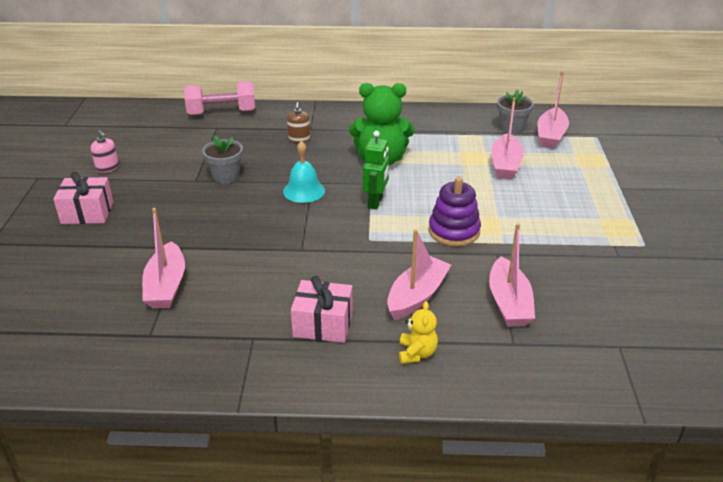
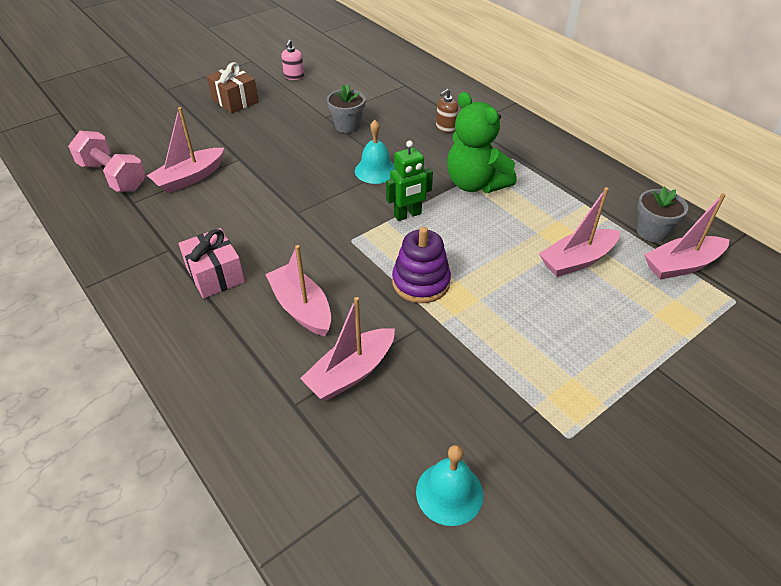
camera: 50 degrees right, 10 degrees up
(87, 213) = (235, 100): pink gift -> brown gift
(221, 112) = (429, 75): pink dumbbell -> pink dumbbell (113, 176)
(417, 296) = (301, 308): pink boat -> pink boat turned 120 degrees counterclockwise
(417, 353) = (225, 347): yellow teddy bear -> none
(649, 310) = (449, 493): none -> turquoise bell

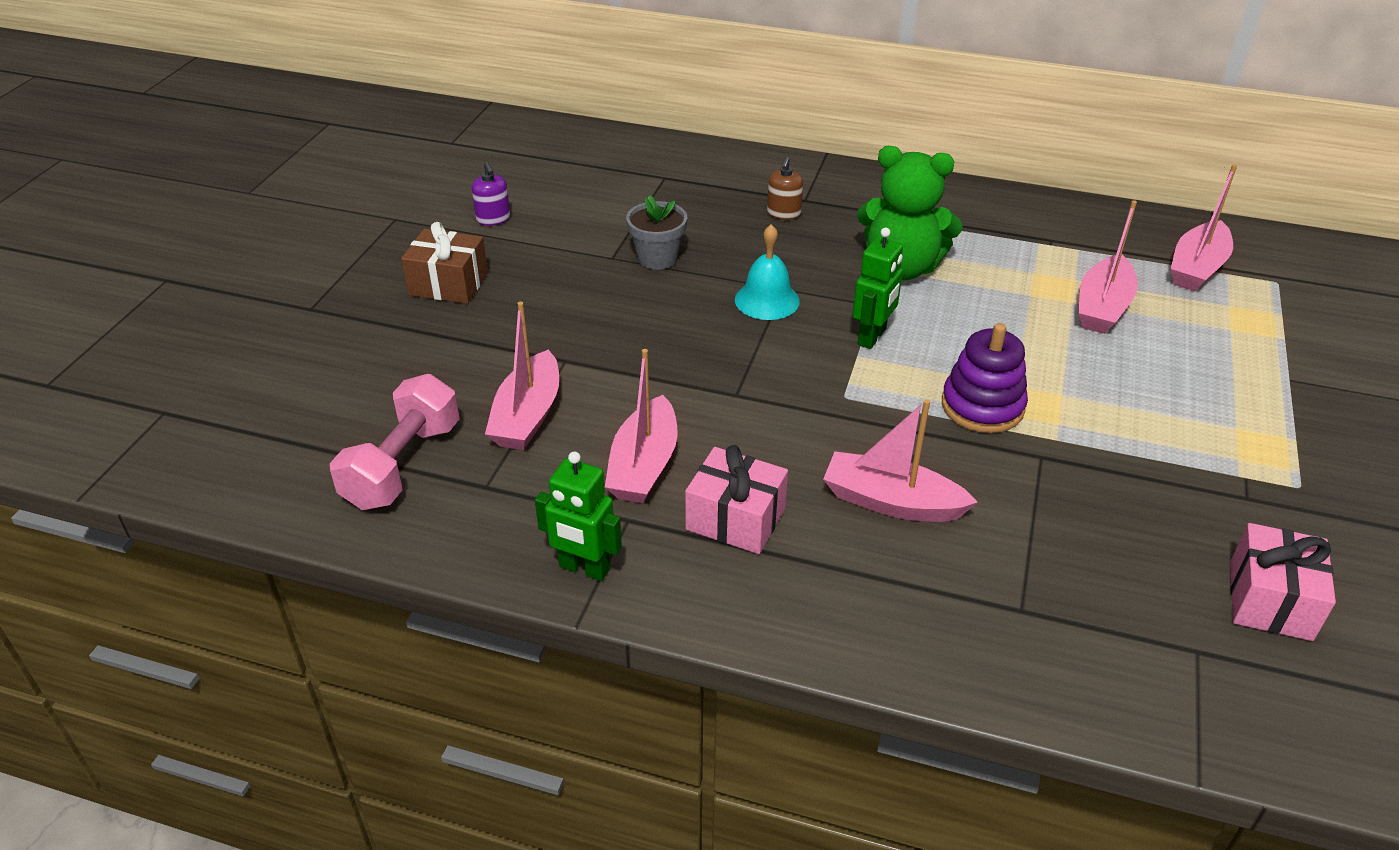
camera: 35 degrees left, 5 degrees down
(113, 176) = (403, 465): pink dumbbell -> pink dumbbell turned 75 degrees counterclockwise
(122, 262) = (584, 568): none -> green robot
(294, 76) = (493, 219): pink soap dispenser -> purple soap dispenser
(351, 373) = (1035, 541): pink boat -> pink boat (644, 465)
(449, 493) = (1270, 600): turquoise bell -> pink gift
(652, 232) = (1133, 245): grey flower pot -> none

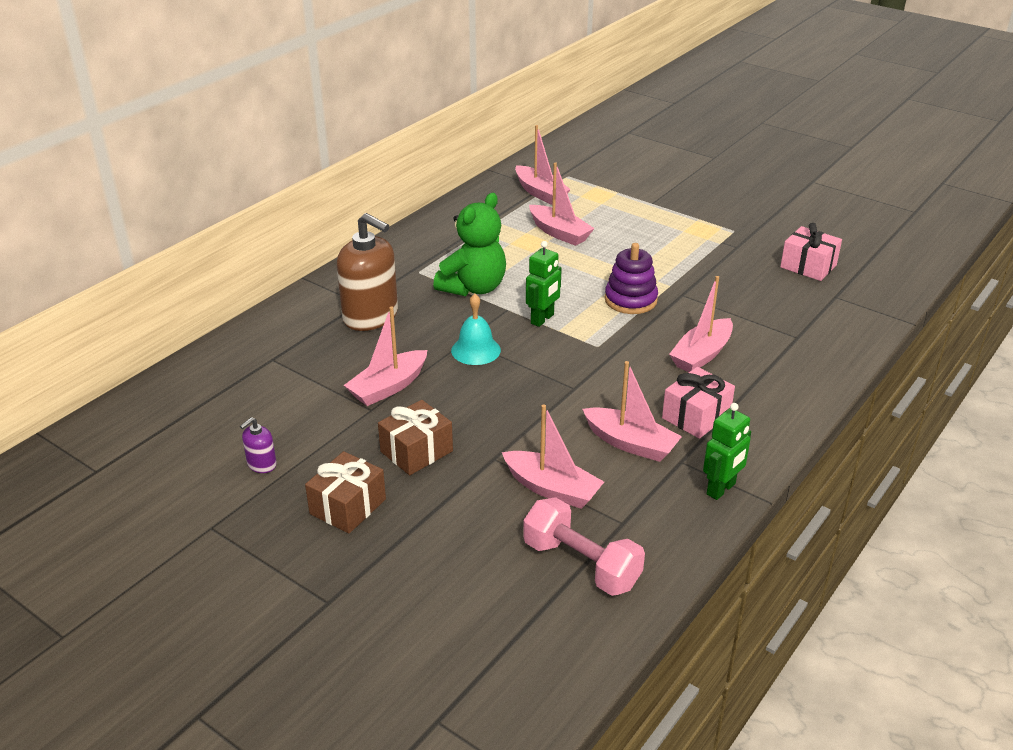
camera: 70 degrees left, 5 degrees down
(493, 219) = (261, 464): purple soap dispenser -> purple soap dispenser turned 135 degrees clockwise
(553, 304) = (416, 451): none -> brown gift
(657, 258) = (388, 387): grey flower pot -> pink boat
(783, 213) = (371, 316): brown soap dispenser -> brown soap dispenser, size x2.26
(872, 337) = (542, 319): green robot -> green robot turned 75 degrees clockwise

